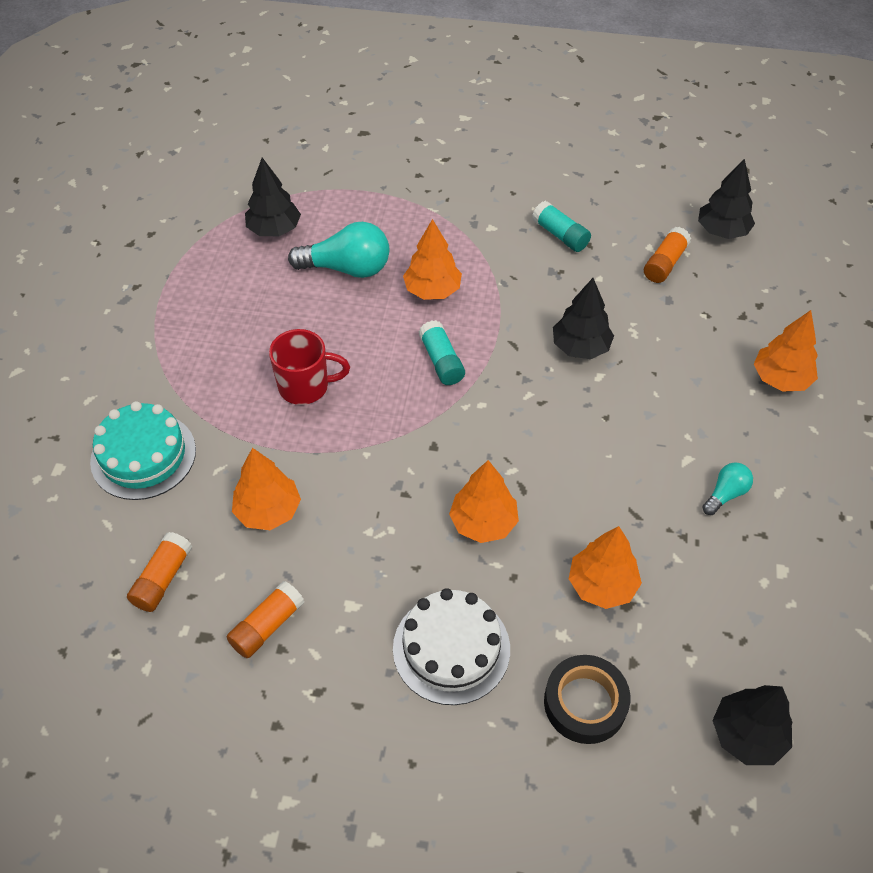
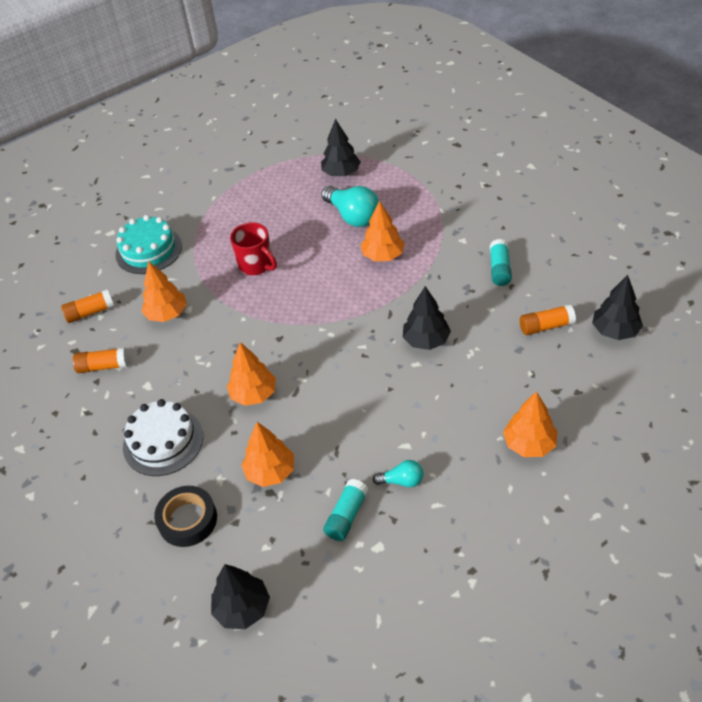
camera: 50 degrees right, 5 degrees down
(441, 361) = (339, 297): turquoise glue stick -> turquoise glue stick (346, 516)

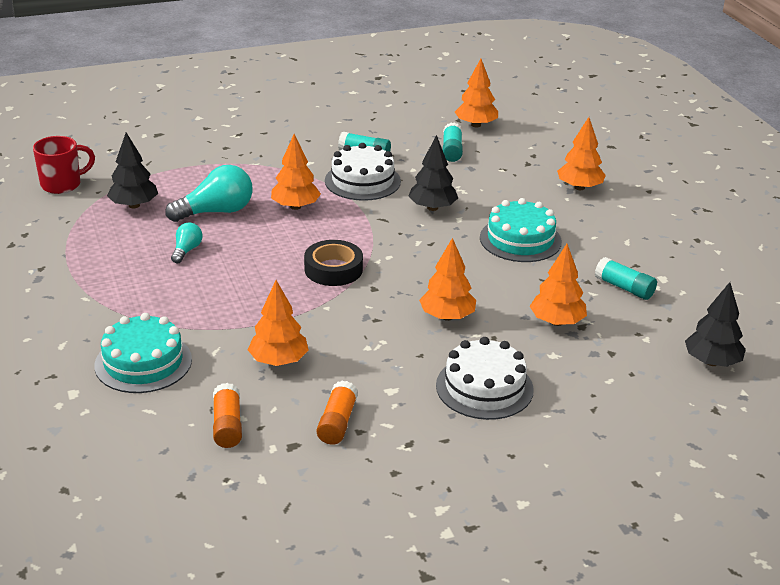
camera: 80 degrees left, 15 degrees down
(187, 520) = (599, 383): black tape -> black tape (333, 269)
(256, 265) = (244, 285): red mug -> red mug (62, 184)
(399, 417) = (520, 239): none -> turquoise cake
(402, 481) = (595, 253): turquoise light bulb -> turquoise light bulb (186, 250)
(449, 282) = (362, 181): none -> white cake
(546, 326) = (452, 150): orange glue stick -> turquoise glue stick
(615, 331) = (476, 125): black tree -> orange tree

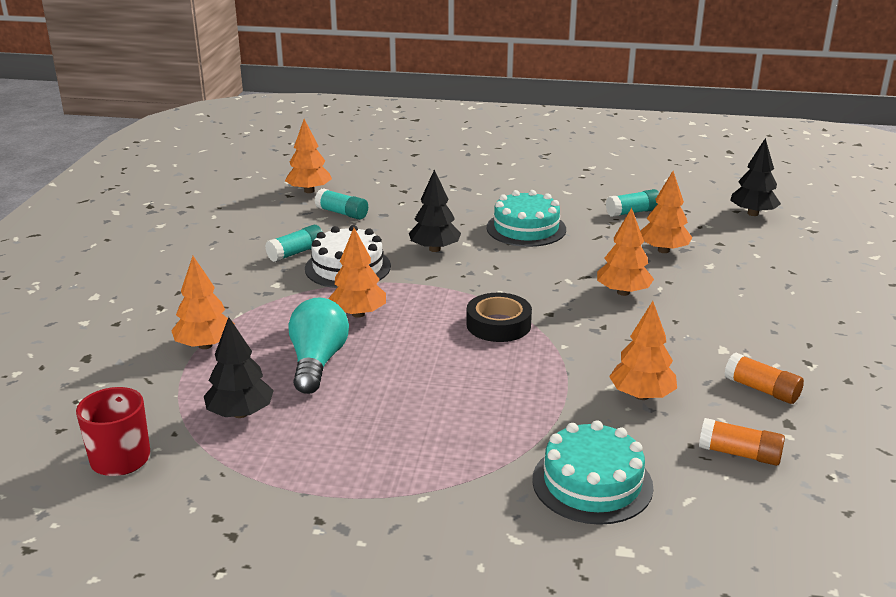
camera: 60 degrees left, 5 degrees down
(186, 250) = (382, 400): turquoise light bulb -> none
(484, 387) = (741, 306): white cake -> none
(579, 187) = (467, 183): orange tree -> orange tree (205, 345)

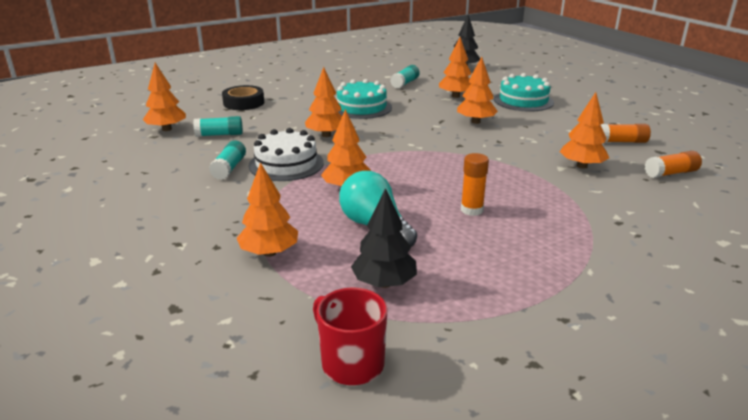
camera: 40 degrees left, 0 degrees up
(428, 387) = (471, 210): none -> orange glue stick
(435, 249) = (326, 135): black tree -> orange tree
(498, 324) = (444, 161): black tape -> black tape (244, 103)
(592, 483) = (646, 218): turquoise cake -> turquoise cake (523, 101)

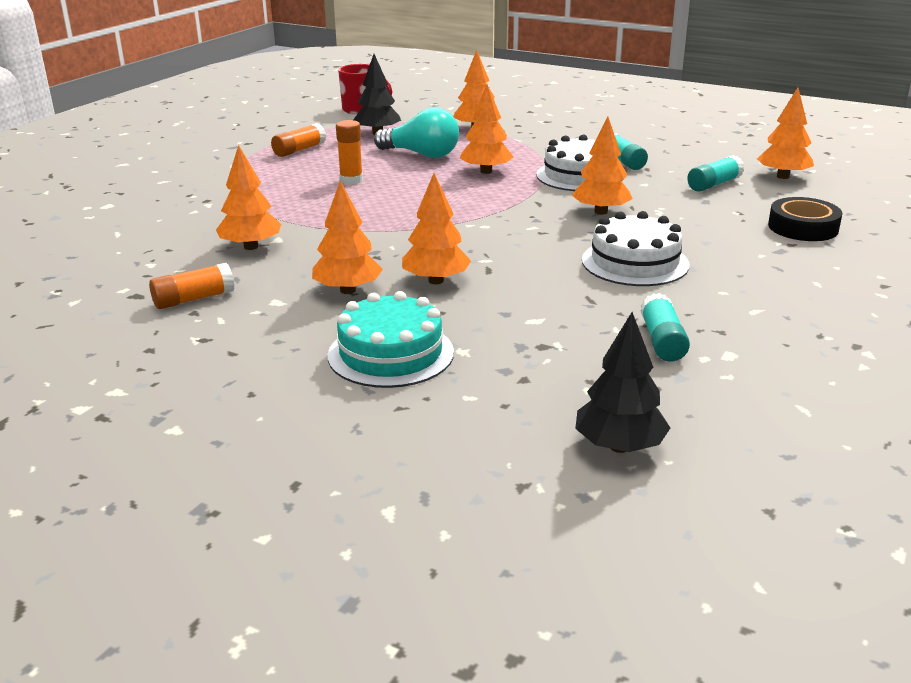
camera: 150 degrees right, 0 degrees up
(361, 107) = (635, 262): turquoise cake -> white cake
(455, 96) = (525, 331): orange tree -> orange tree (348, 290)
(671, 173) = (132, 263): orange glue stick -> orange glue stick (299, 150)

